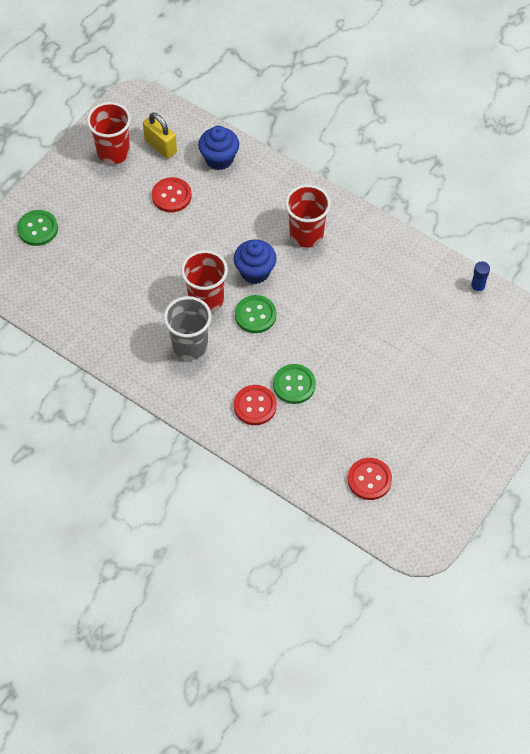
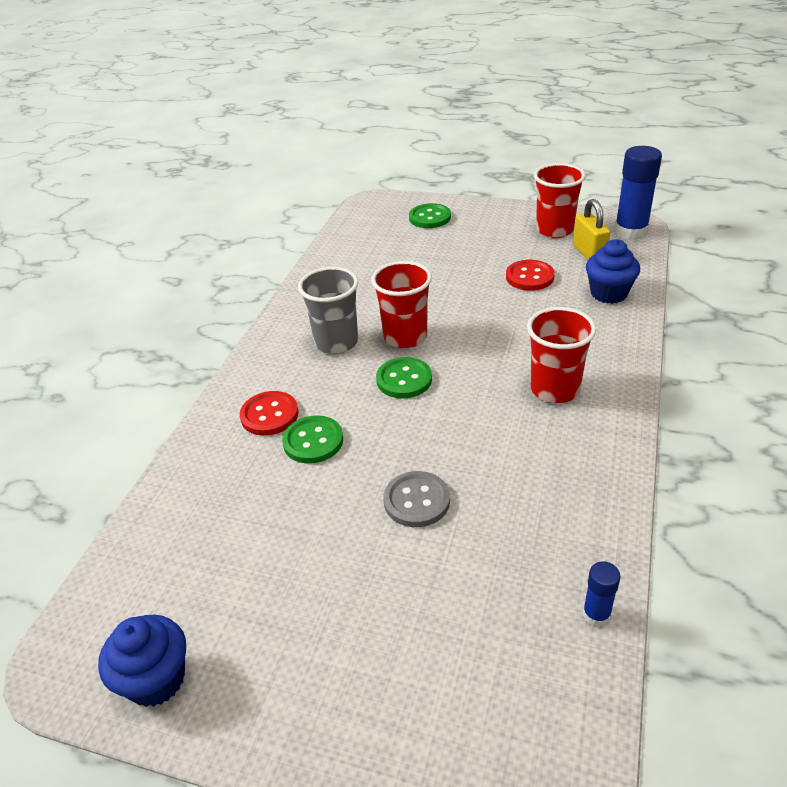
camera: 75 degrees right, 20 degrees down
(146, 107) = (630, 232): none -> blue glue stick
(160, 146) = (588, 253): yellow padlock -> yellow padlock turned 45 degrees counterclockwise
(255, 272) = (468, 362): blue cupcake -> blue cupcake (156, 679)
(369, 479) = (175, 564): red button -> none
(371, 342) = (416, 501): none -> grey button

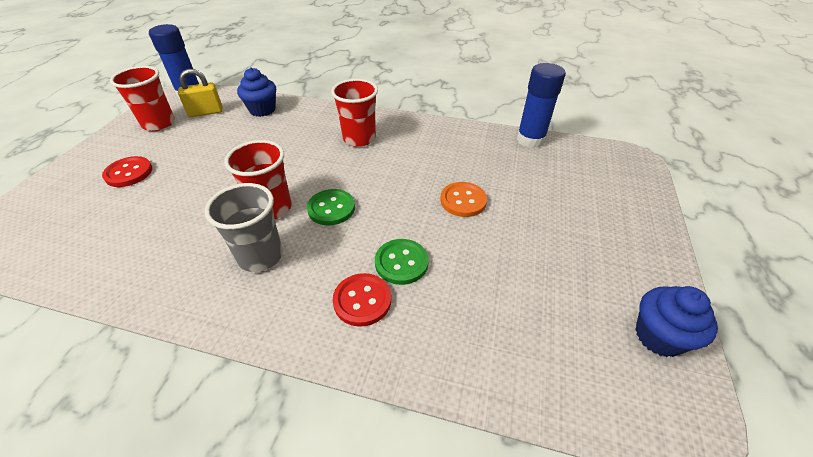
camera: 95 degrees left, 5 degrees up
(416, 501) = (463, 201): grey button -> orange button
(430, 217) = (66, 193): green button -> none
(529, 277) = (220, 140): red button -> red button (129, 173)
(596, 614) = (530, 140): blue glue stick -> blue glue stick, size x2.04

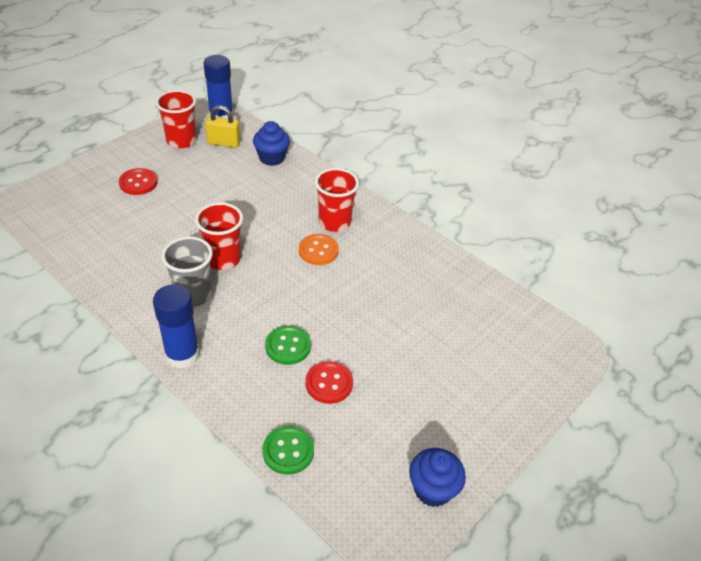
camera: 25 degrees right, 0 degrees up
(331, 208) = (267, 279): green button -> green button (288, 451)
(362, 300) = (241, 360): red button -> red button (329, 383)
(463, 201) = (377, 319): orange button -> orange button (318, 251)
(530, 140) = (492, 288): blue glue stick -> blue glue stick (182, 355)

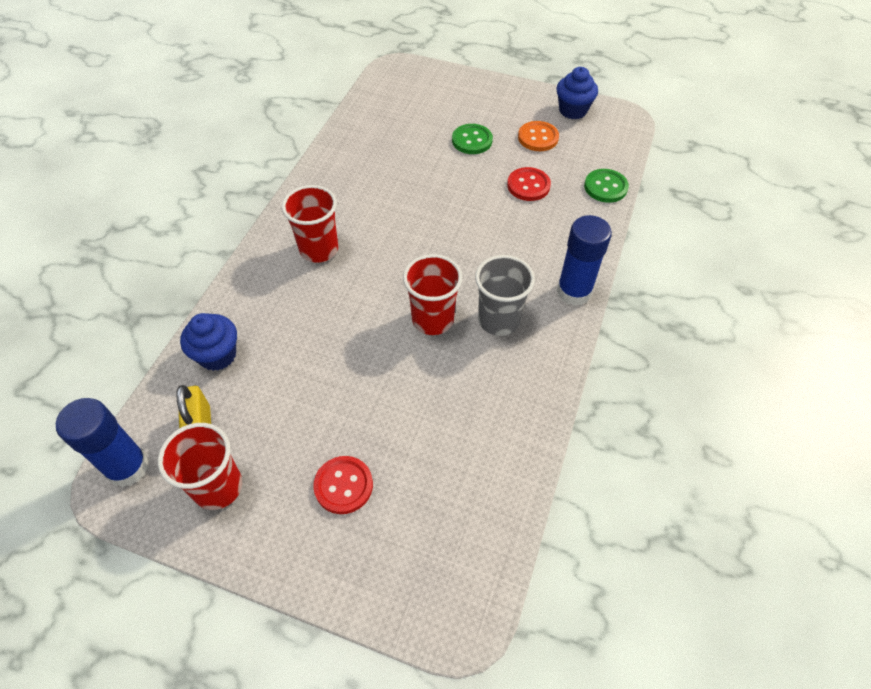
camera: 110 degrees left, 10 degrees up
(288, 346) = (510, 224): green button -> green button (472, 140)
(318, 251) = (372, 247): orange button -> orange button (538, 138)

